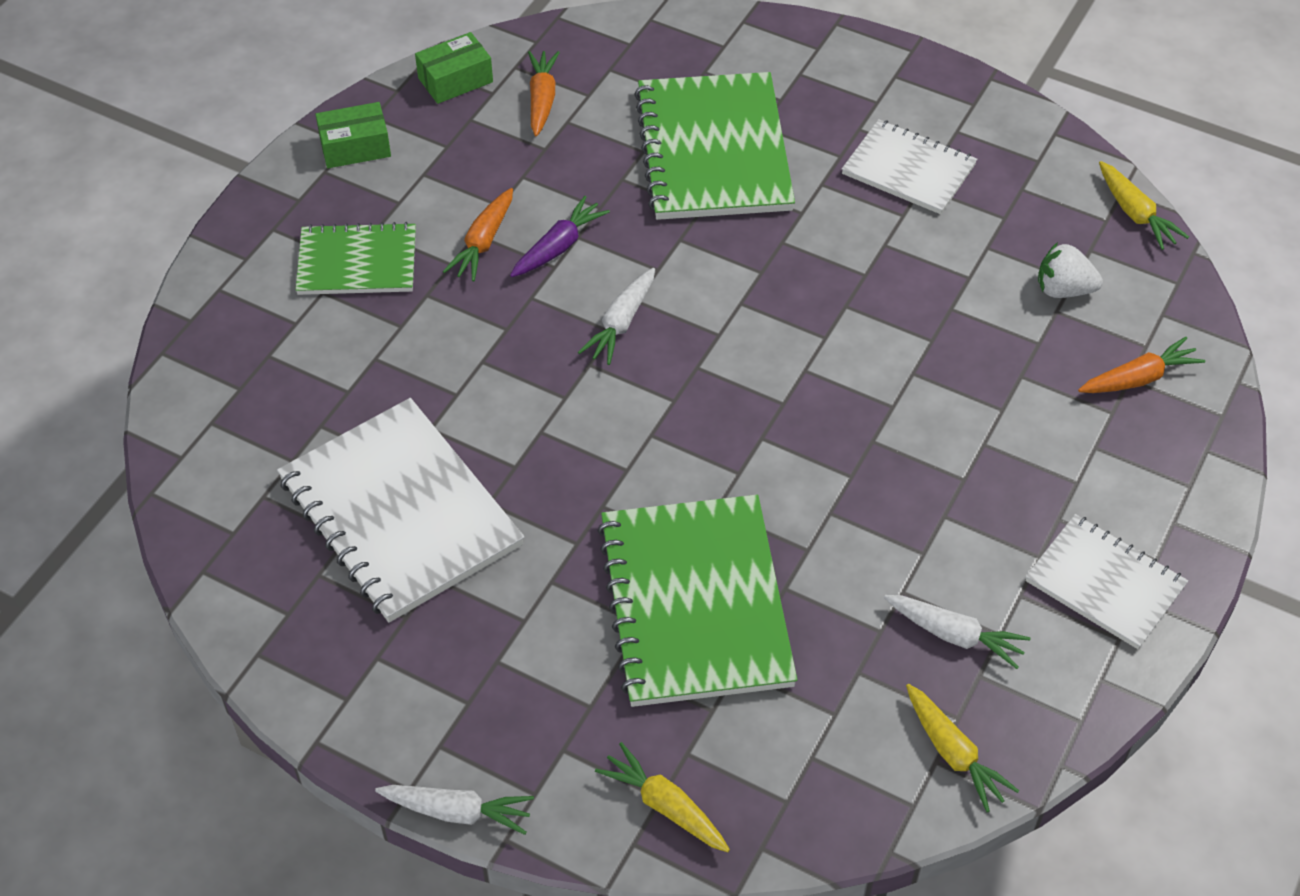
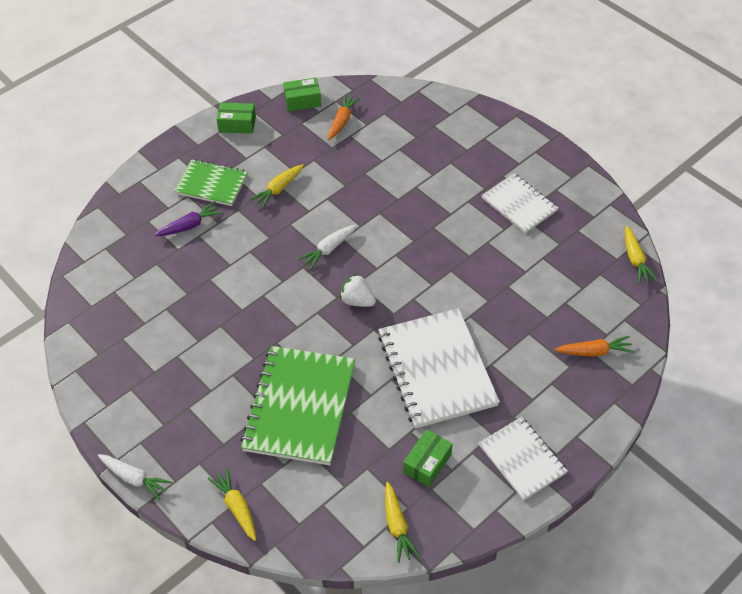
camera: 20 degrees right, 0 degrees up
(400, 512) = (175, 318): white notebook -> white notebook (437, 369)
(483, 242) = (278, 189): orange carrot -> yellow carrot
(559, 247) = (315, 201): purple carrot -> purple carrot (190, 225)
(714, 150) = (419, 169): green notebook -> none
(955, 635) = (427, 463): white carrot -> green box
(1063, 290) = (574, 292): white strawberry -> white strawberry (357, 301)

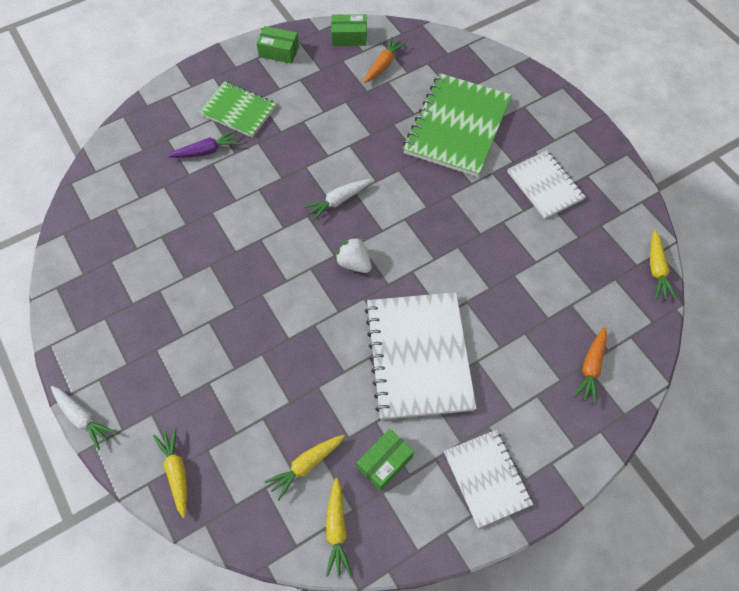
camera: 10 degrees right, 10 degrees up
(278, 189) = (303, 127): yellow carrot -> yellow carrot (306, 465)
(300, 406) = (268, 371): green notebook -> green notebook (457, 126)
(594, 352) = (591, 368): orange carrot -> orange carrot turned 105 degrees clockwise

